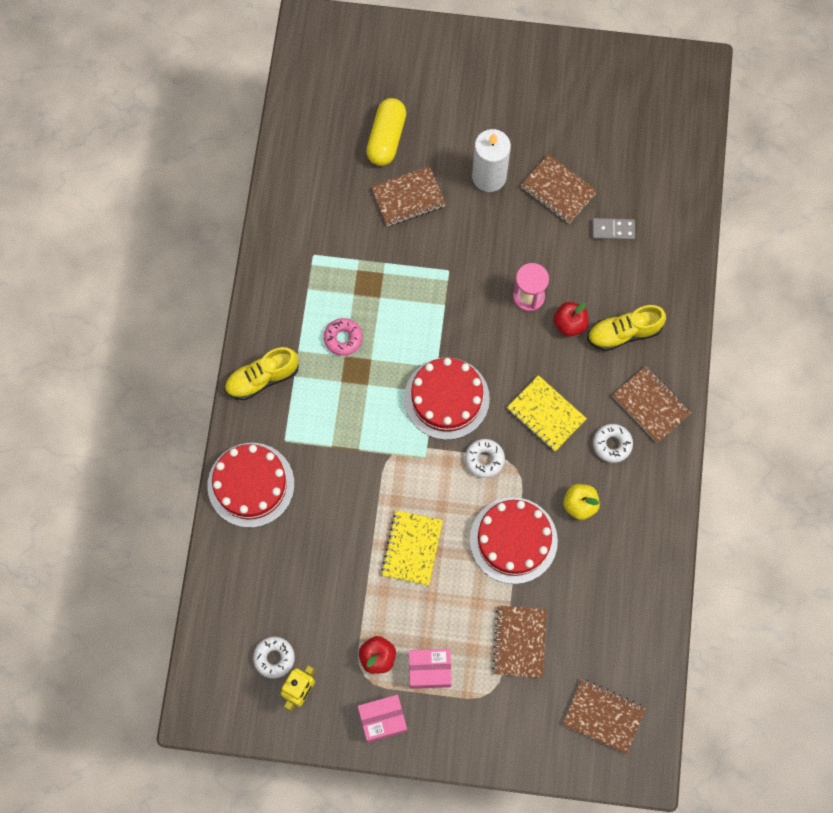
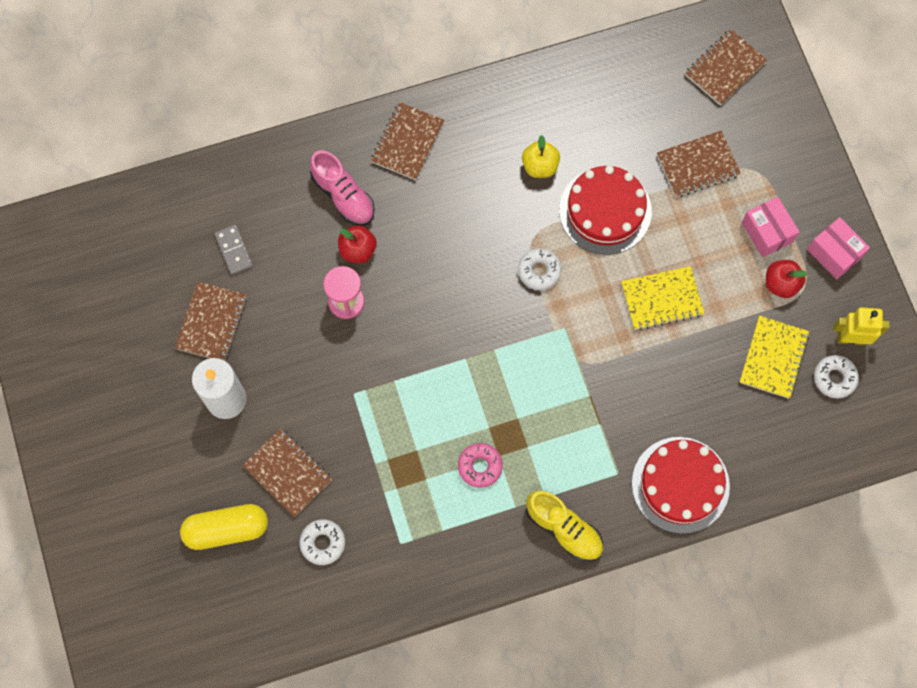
camera: 115 degrees left, 0 degrees up
(446, 398) = (494, 334): red cake -> none
(546, 414) = (464, 233): yellow notebook -> yellow notebook (773, 358)
(603, 716) = (724, 68): brown notebook -> brown notebook turned 45 degrees clockwise
(612, 444) = (465, 161): white donut -> white donut (323, 543)
(624, 333) = (343, 196): yellow shoe -> pink shoe

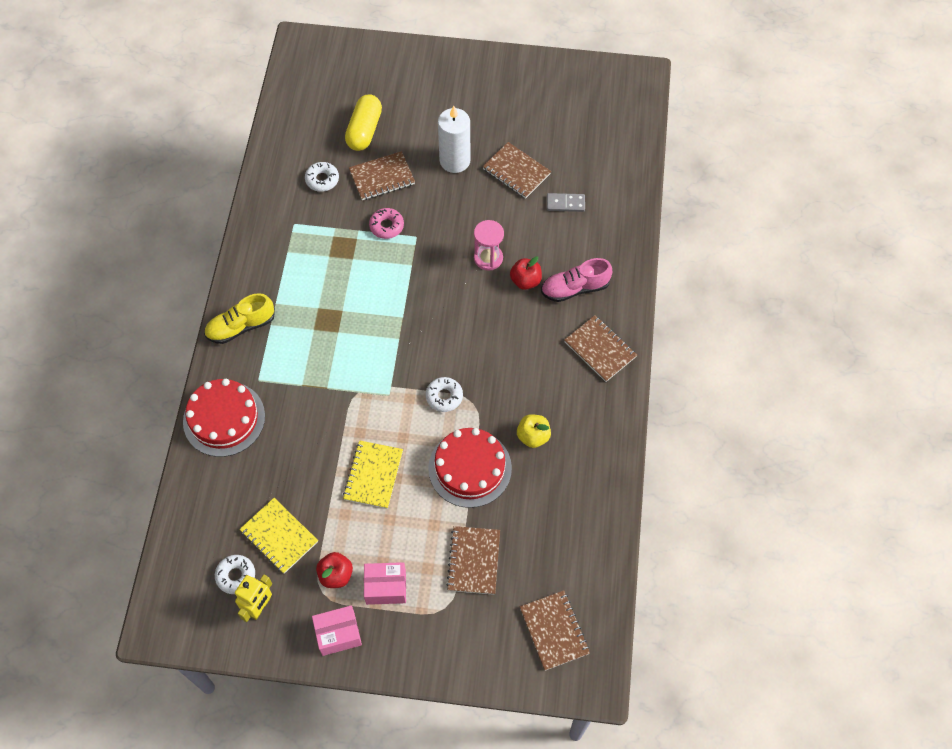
camera: 115 degrees right, 10 degrees down
(480, 466) = (317, 293): pink donut -> pink donut (386, 226)

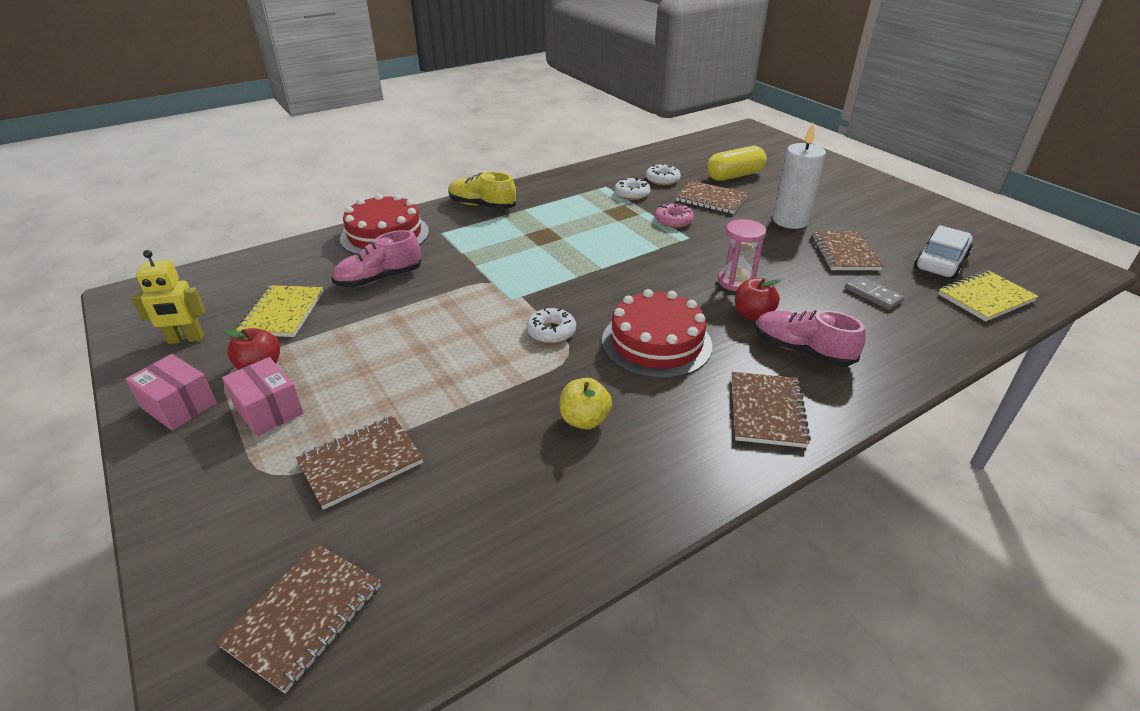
camera: 50 degrees right, 25 degrees down
(236, 576) = (216, 310): white donut -> white donut (632, 194)
(288, 456) = (379, 279): none -> pink shoe
(373, 475) = (407, 333): yellow notebook -> yellow notebook (985, 298)
(470, 468) = (486, 393): red cake -> red cake (656, 342)
(572, 135) = (940, 262): none -> white car

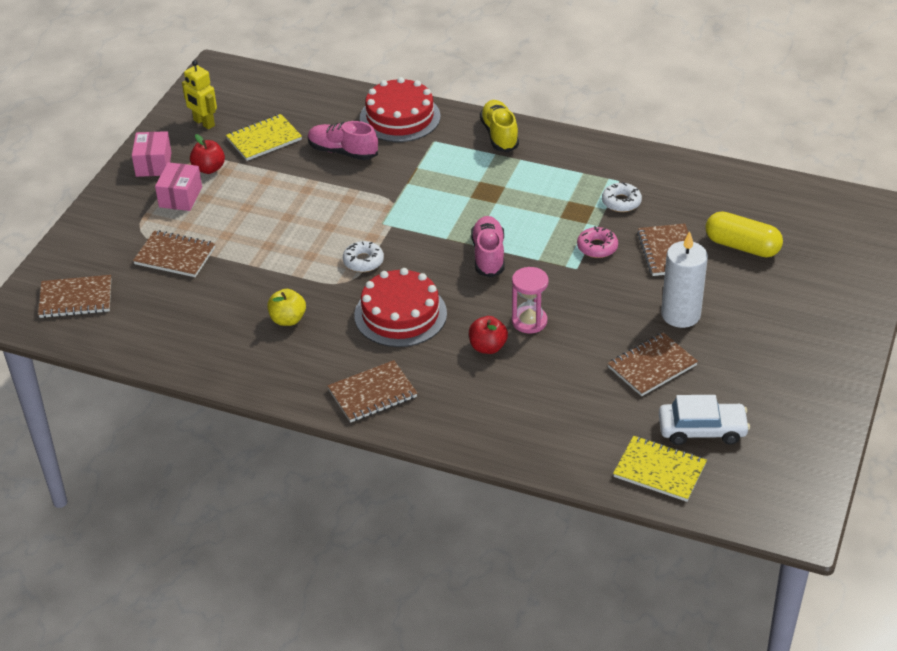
camera: 55 degrees right, 5 degrees up
(662, 180) = (675, 206): white donut -> none
(802, 350) = (463, 388): pink shoe -> pink shoe (488, 255)
(873, 295) = (591, 403): grey domino -> none

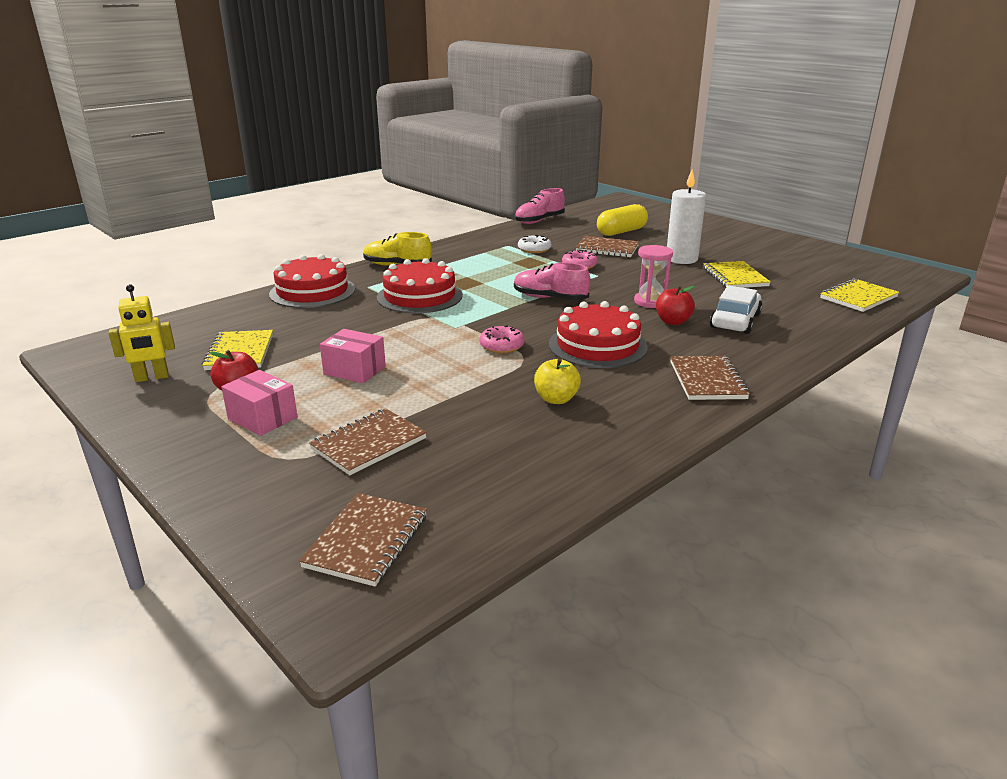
camera: 65 degrees left, 15 degrees down
(153, 164) = (172, 423): pink box -> pink box (354, 370)
(343, 152) = (323, 322): pink shoe -> pink shoe (539, 221)
(363, 261) = (501, 346): white donut -> pink donut
(434, 178) = (419, 296): none -> red cake
(652, 366) = (734, 277): brown notebook -> yellow notebook
(702, 430) = (815, 278): white car -> white car (735, 321)

